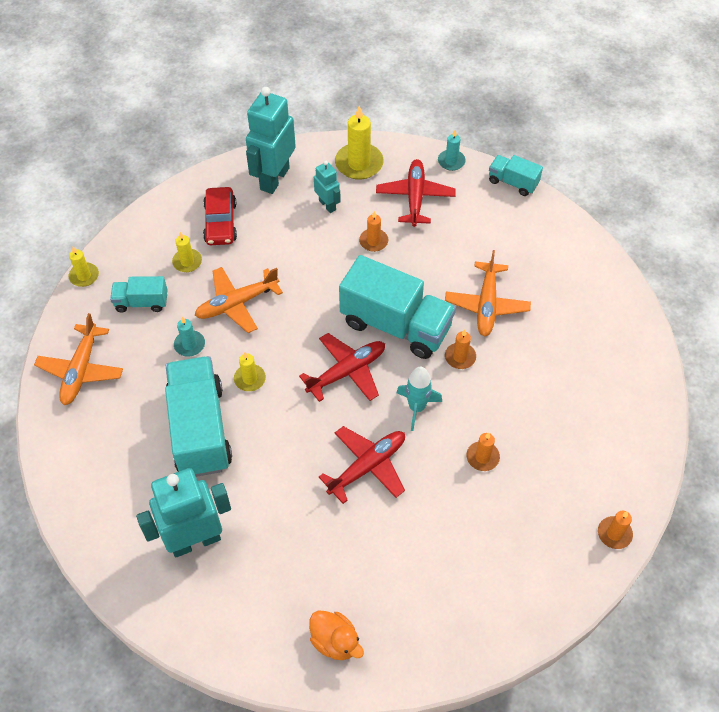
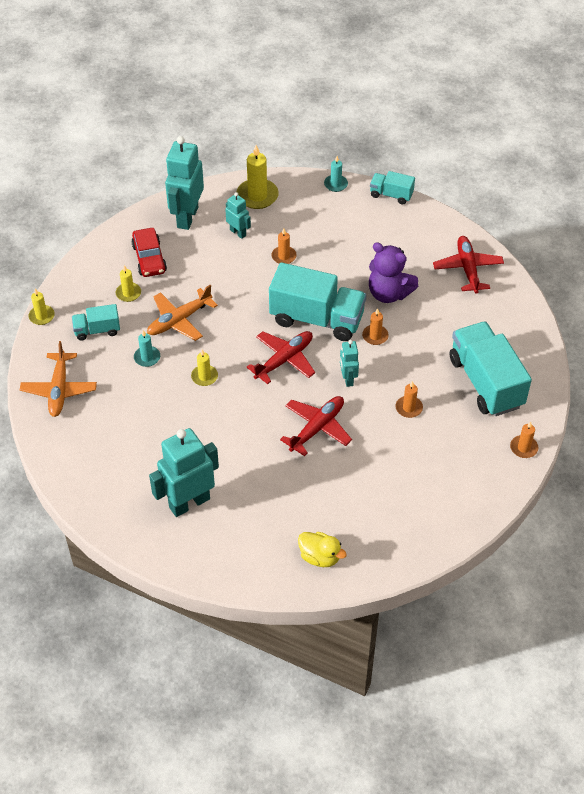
camera: 10 degrees left, 5 degrees down
(200, 429) = (172, 420): turquoise truck -> turquoise truck (485, 382)
(335, 641) = (320, 557): orange duck -> yellow duck
(415, 197) = (311, 217): red plane -> red plane (467, 268)
(417, 407) = (348, 379): turquoise rocket -> turquoise robot
(486, 305) = (388, 293): orange plane -> purple teddy bear

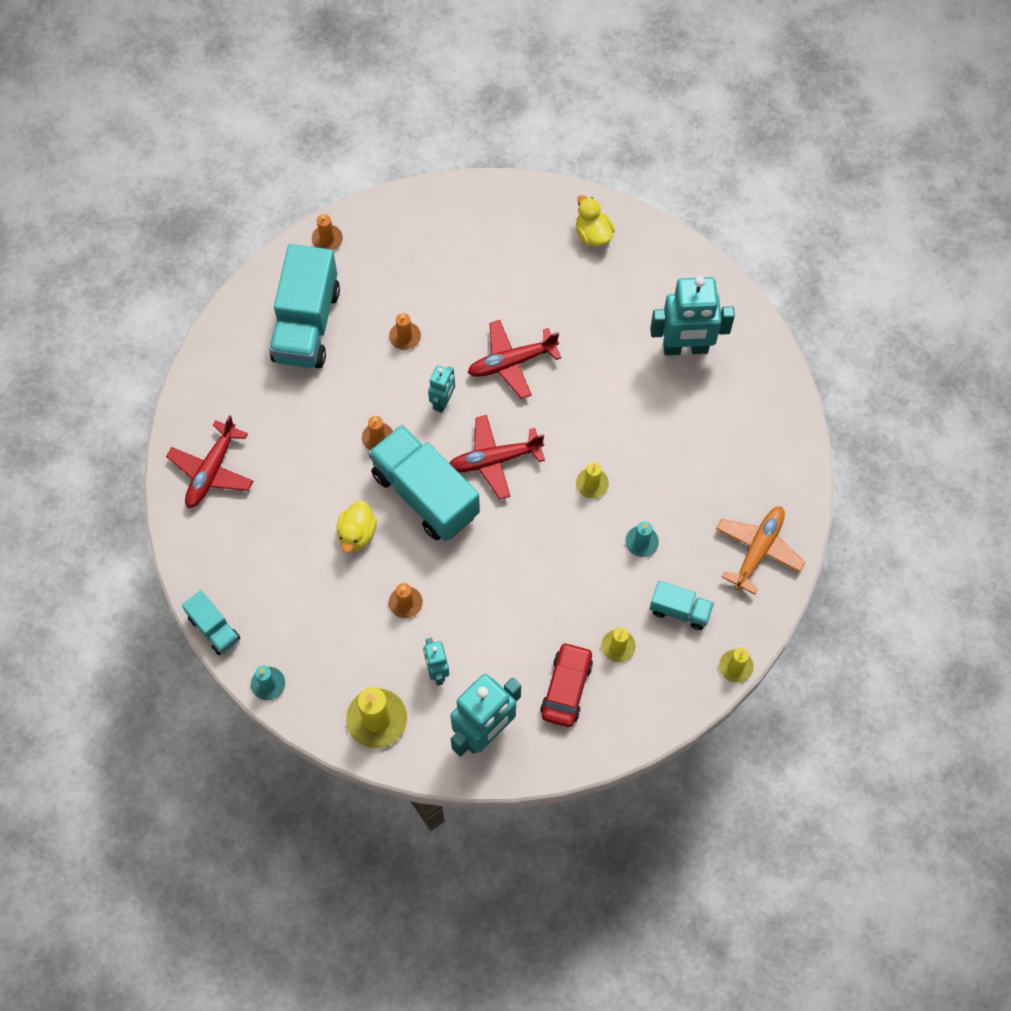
camera: 150 degrees left, 15 degrees up
(179, 320) = (579, 574): orange plane -> none
(344, 277) = (357, 534): none -> yellow duck
(388, 293) = (323, 485): purple teddy bear -> none

